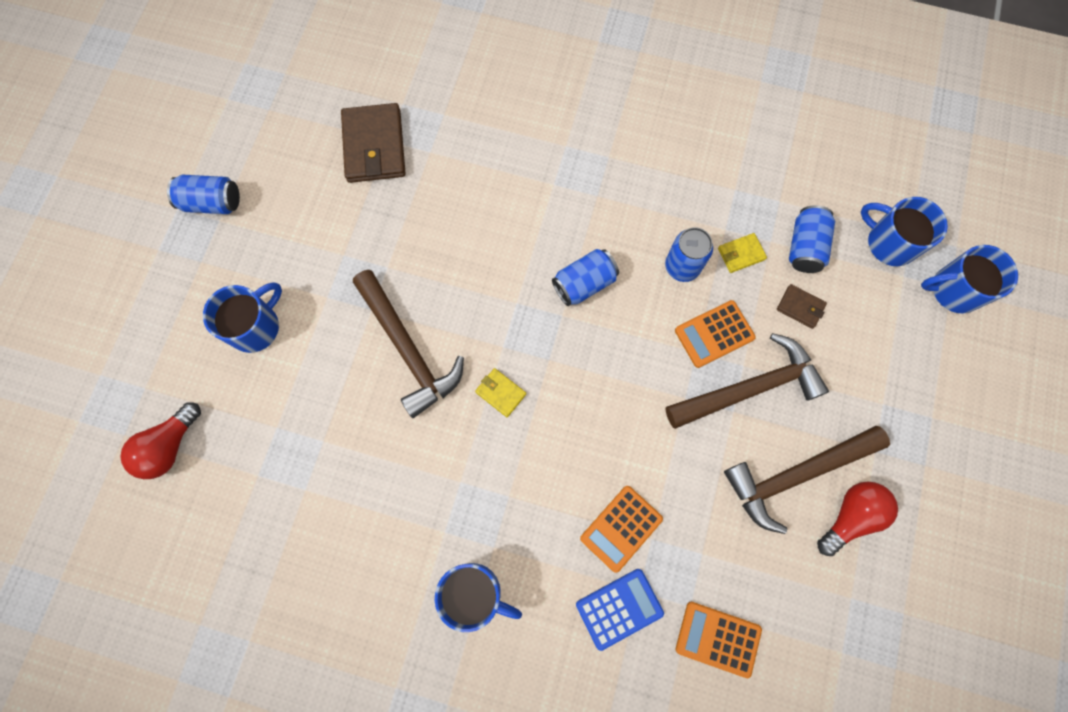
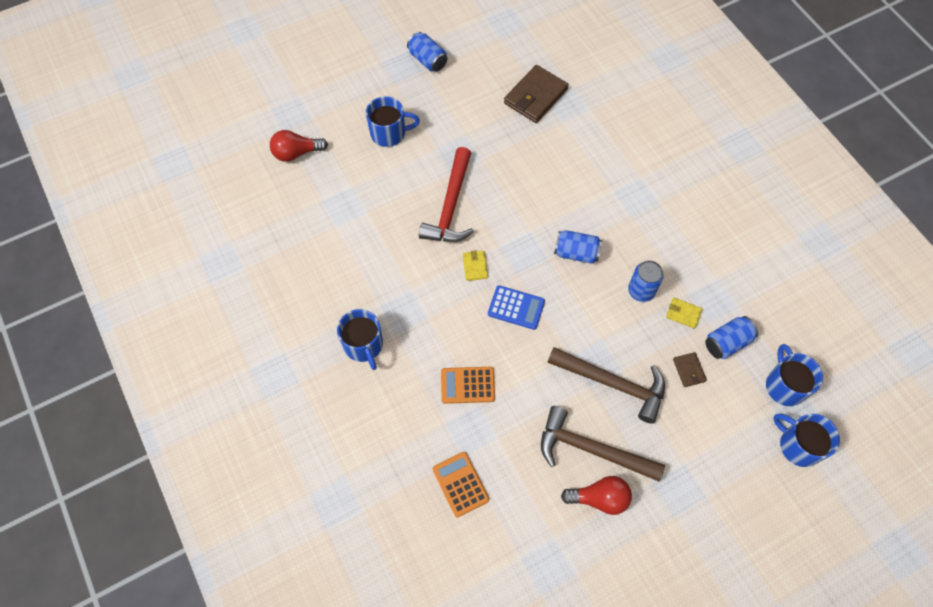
camera: 45 degrees right, 10 degrees down
(408, 349) = (451, 206): brown hammer -> red hammer
(619, 608) = (426, 421): blue calculator -> blue calculator (516, 308)
(714, 334) = (622, 339): orange calculator -> none

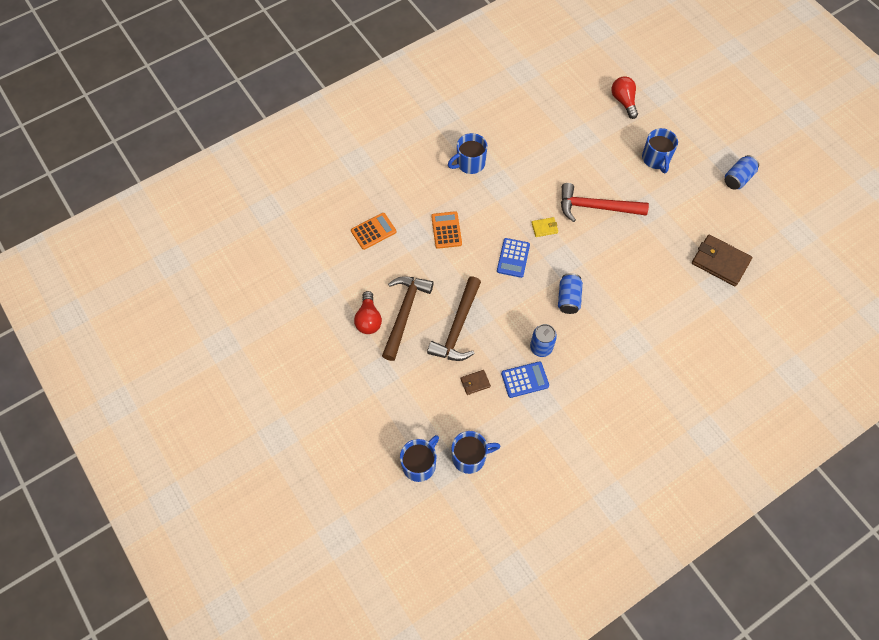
camera: 85 degrees right, 0 degrees up
(683, 314) = (525, 380): yellow wallet -> blue calculator
(727, 343) = (503, 413): blue can -> none

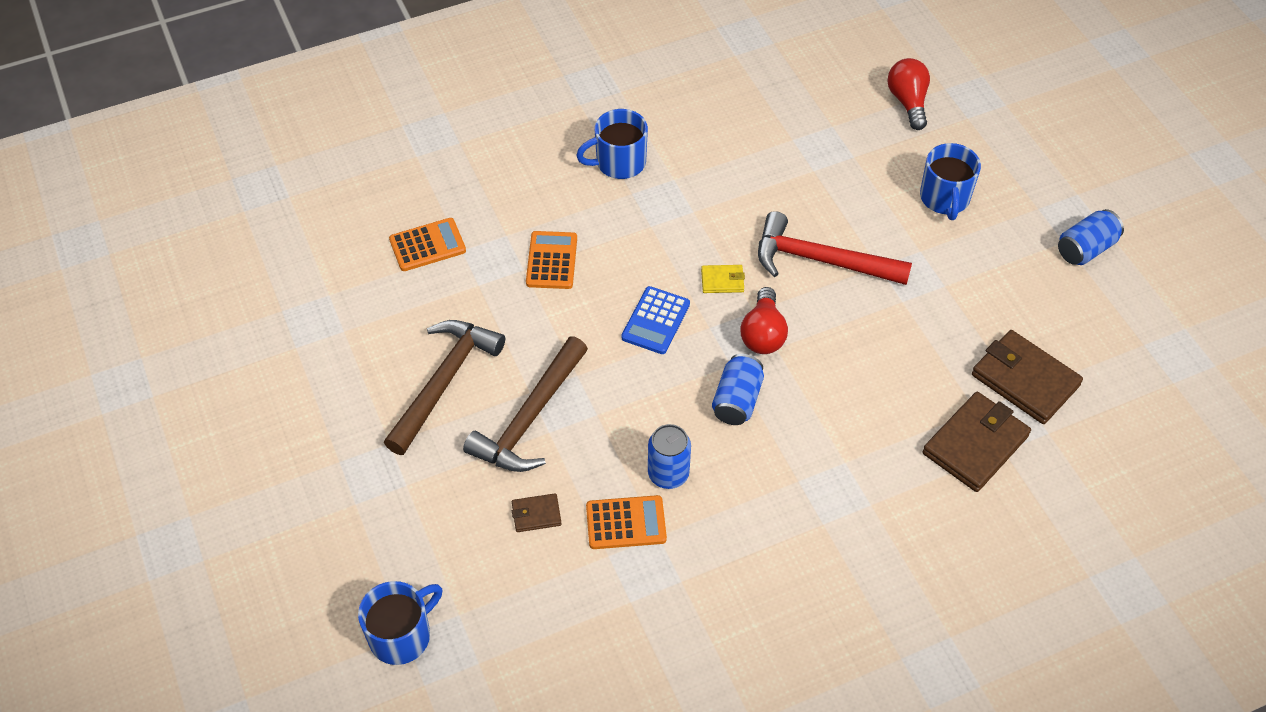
camera: 10 degrees right, 10 degrees down
(368, 319) = (380, 382): red light bulb -> red light bulb (763, 334)
(470, 457) = (494, 638): blue mug -> none
(525, 380) = (626, 523): blue calculator -> orange calculator
(701, 304) = (975, 445): none -> brown wallet

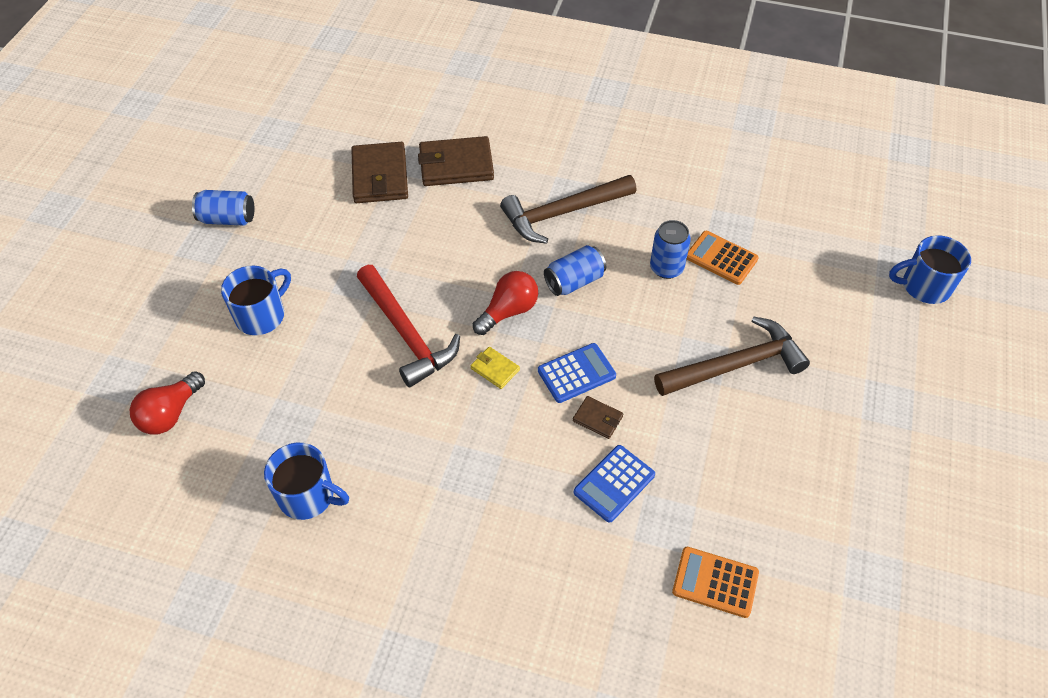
camera: 140 degrees left, 0 degrees up
(444, 382) = (785, 437): brown hammer -> brown hammer (563, 213)
(536, 514) = (780, 300): brown wallet -> brown wallet (597, 419)
(552, 261) = (614, 483): orange calculator -> blue calculator
(619, 162) = (467, 541): blue mug -> blue mug (308, 496)

